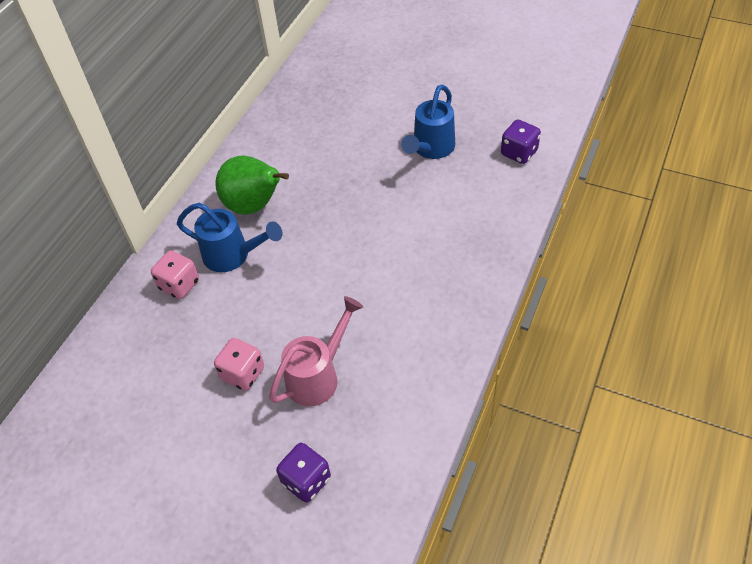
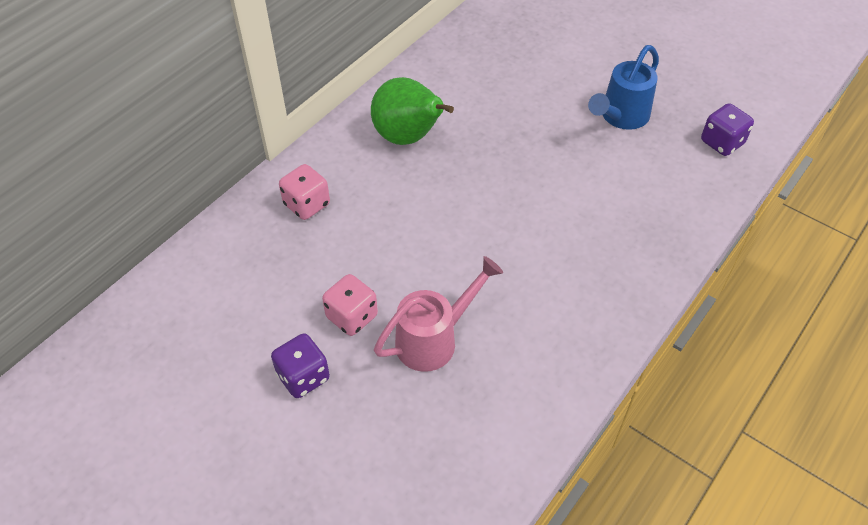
camera: 10 degrees right, 0 degrees up
(232, 255) = (372, 186): blue watering can -> none
(306, 480) = (393, 452): purple dice -> purple dice (303, 377)

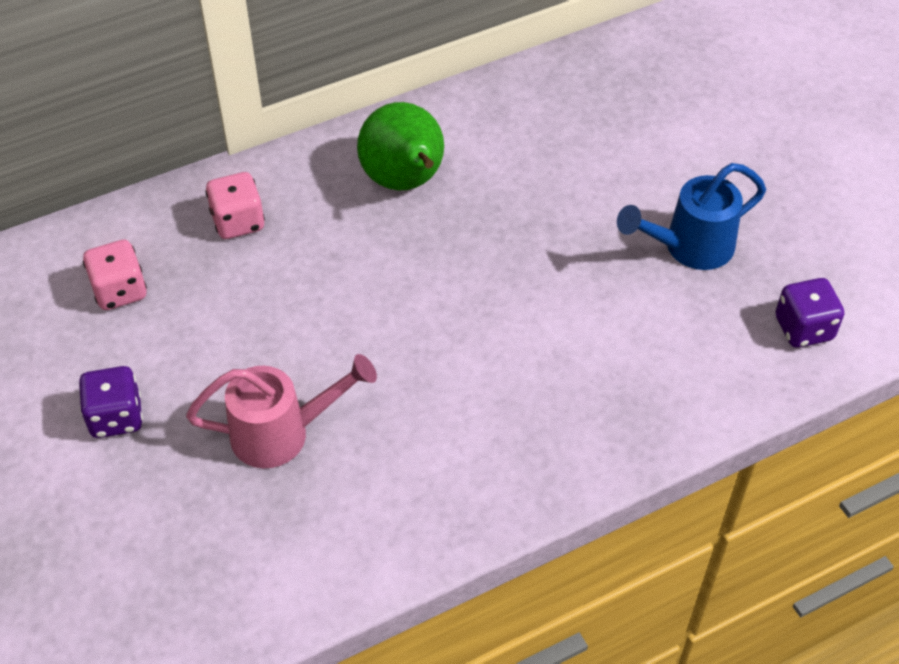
camera: 25 degrees right, 0 degrees up
(352, 316) = (208, 371): pink dice -> pink dice (120, 291)

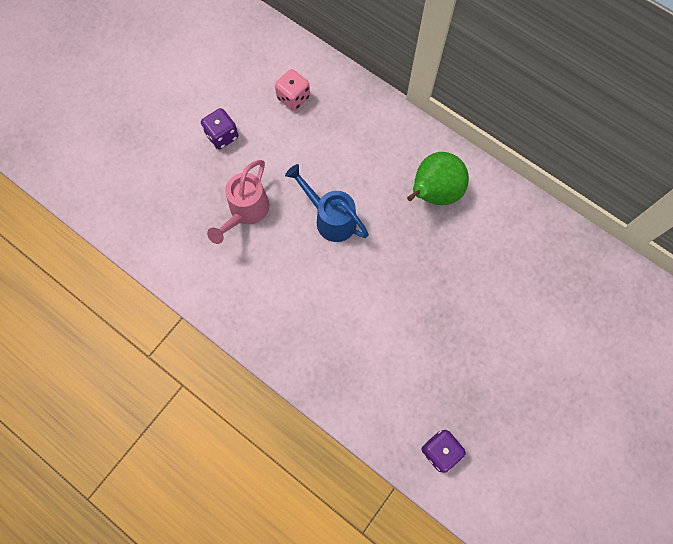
camera: 65 degrees right, 20 degrees up
(238, 222) = (363, 126): pink dice -> none
(282, 433) = (246, 212): pink watering can -> pink watering can turned 60 degrees clockwise
(689, 247) = (467, 364): blue watering can -> blue watering can (330, 218)

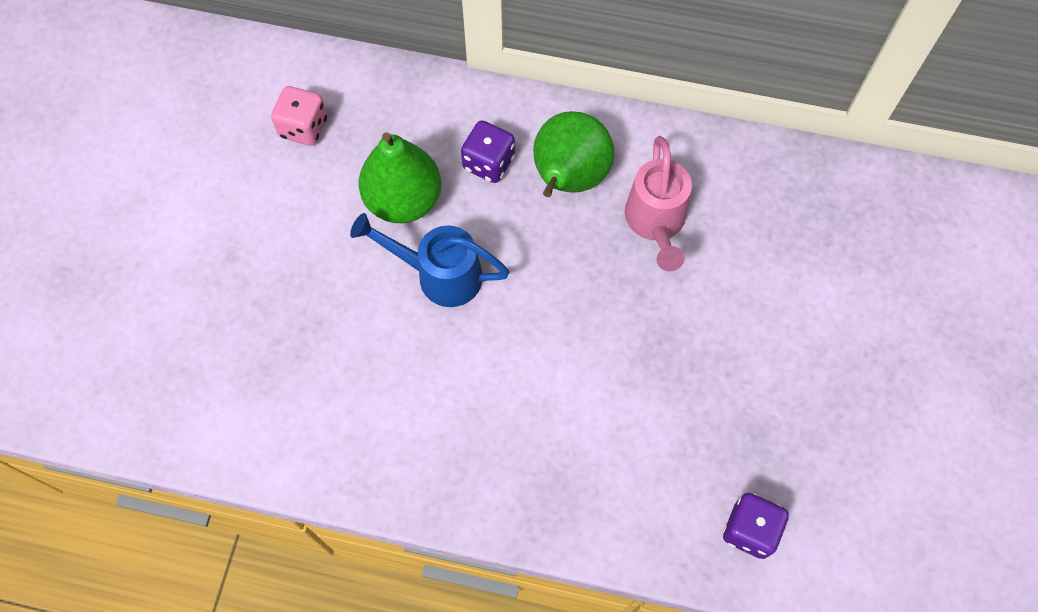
camera: 25 degrees left, 5 degrees down
(222, 136) = (222, 224): purple dice -> purple dice (488, 163)
(246, 212) = (310, 318): pink watering can -> pink watering can (655, 223)
(330, 165) = (403, 200): none -> green pear

